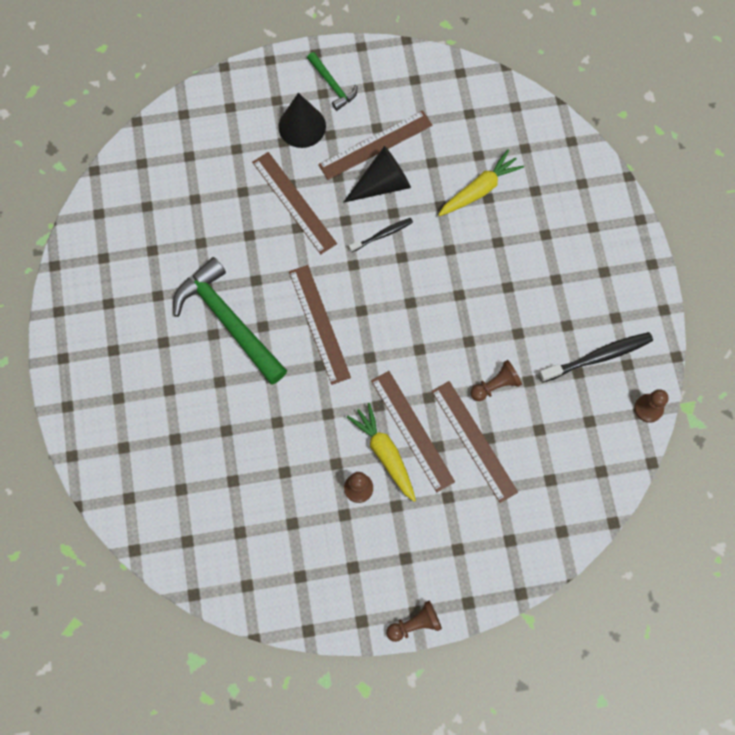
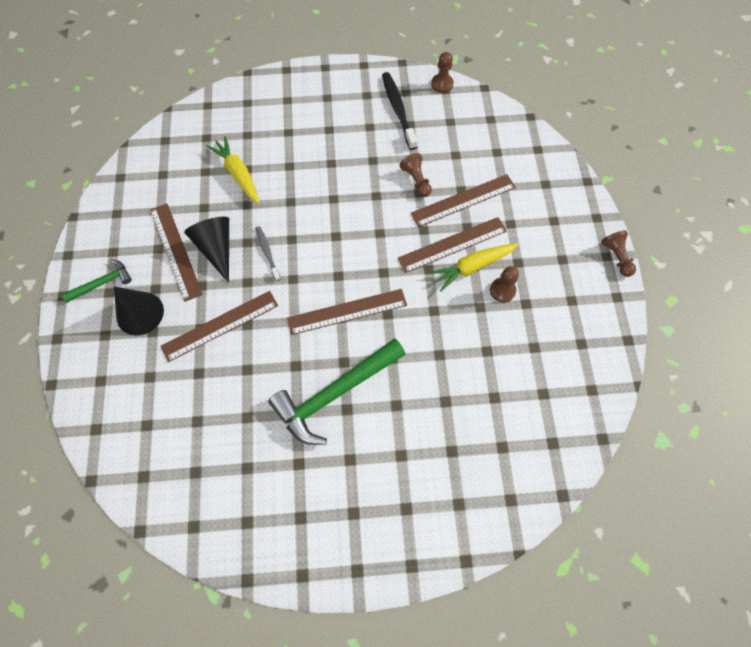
camera: 85 degrees left, 5 degrees down
(382, 235) = (267, 252): black toothbrush -> grey toothbrush

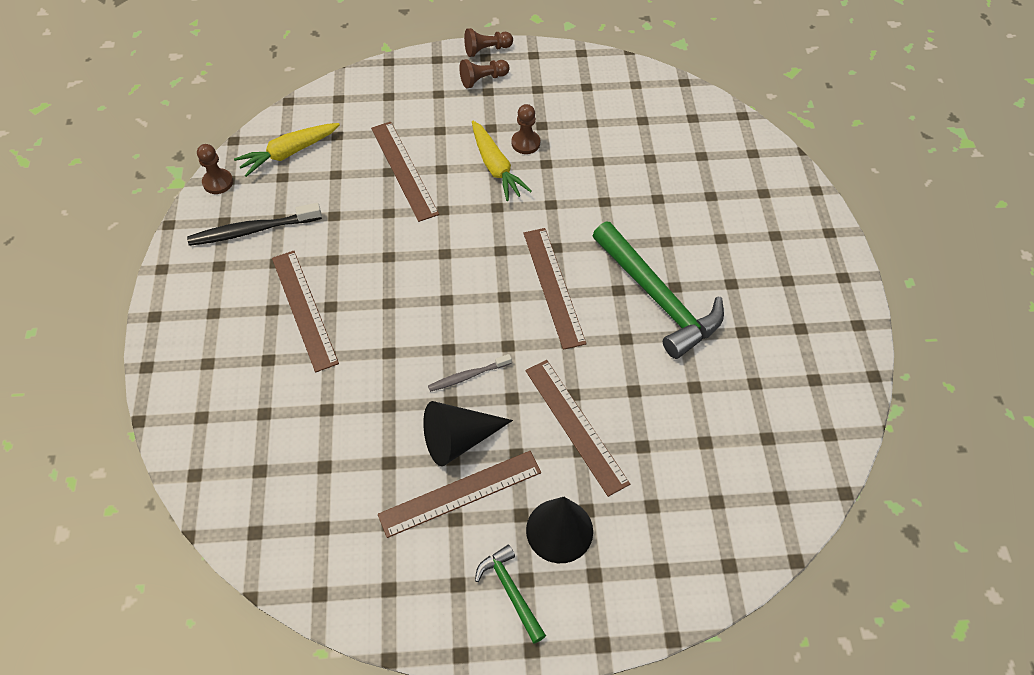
camera: 90 degrees left, 10 degrees down
(238, 174) = (334, 420): yellow carrot -> yellow carrot (289, 153)
(416, 180) = (369, 214): brown pawn -> brown pawn (483, 79)
(452, 244) = (465, 183): brown ruler -> brown ruler (304, 309)

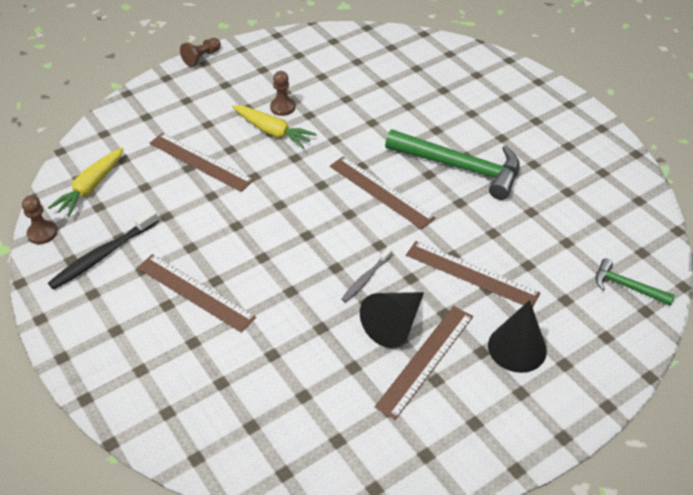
camera: 30 degrees left, 10 degrees down
(483, 79) = (215, 78): brown pawn -> none
(510, 591) = (516, 406): green hammer -> green hammer (626, 286)

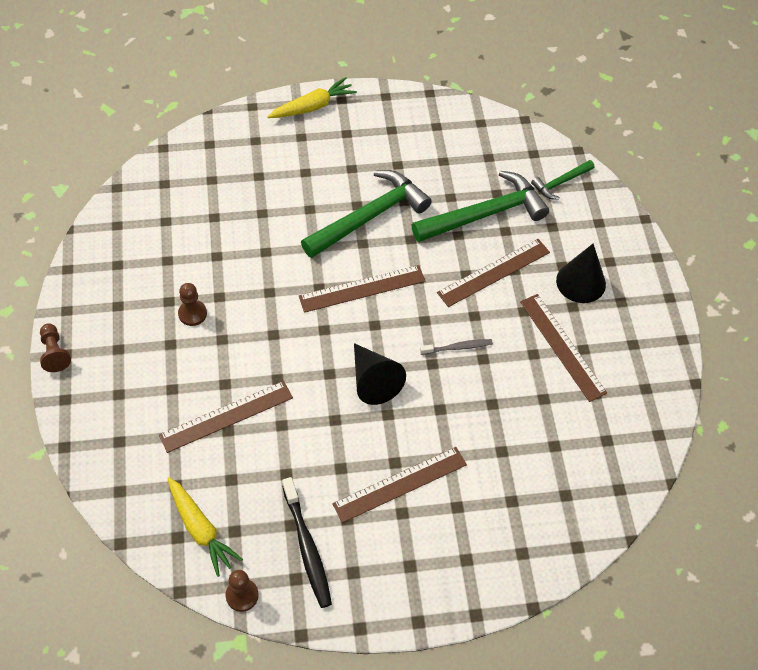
camera: 65 degrees left, 10 degrees up
(272, 132) = (223, 337): yellow carrot -> yellow carrot (313, 106)
(366, 279) = (457, 347): grey toothbrush -> grey toothbrush turned 75 degrees counterclockwise
(394, 324) = (516, 351): black cone -> black cone (373, 381)
(534, 243) = (485, 214): none -> green hammer

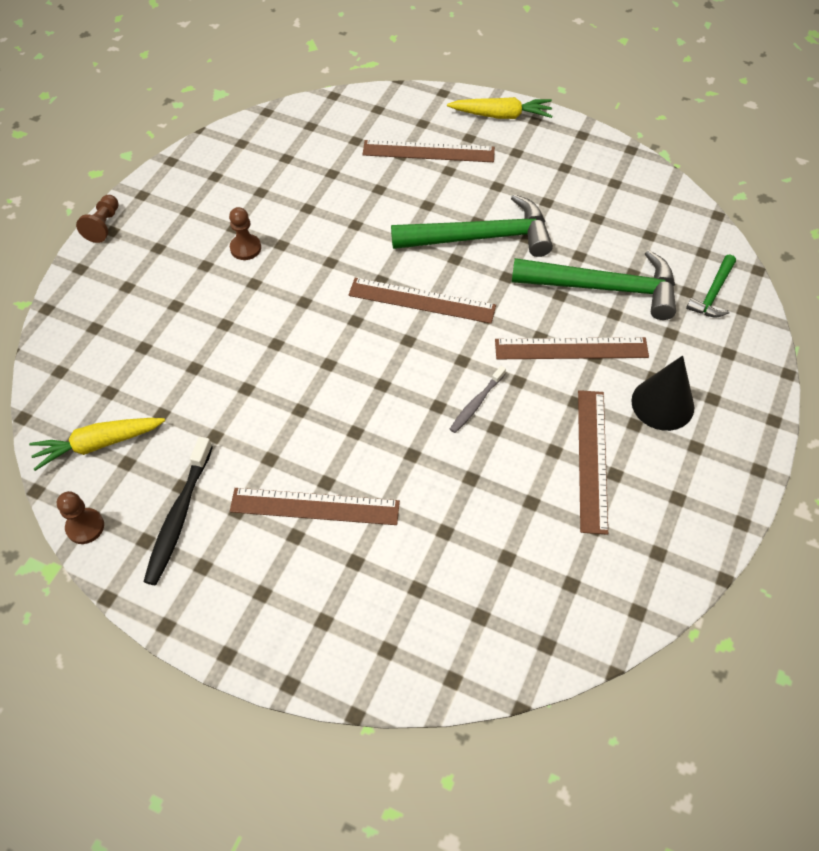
camera: 35 degrees right, 0 degrees up
(200, 529) = (98, 444): yellow carrot -> yellow carrot turned 75 degrees clockwise
(226, 416) = (203, 354): brown ruler -> brown ruler (428, 151)
(373, 381) = (366, 392): black cone -> none
(457, 347) = (476, 403): grey toothbrush -> grey toothbrush turned 105 degrees clockwise
(560, 183) = (713, 294): green hammer -> green hammer turned 60 degrees counterclockwise

